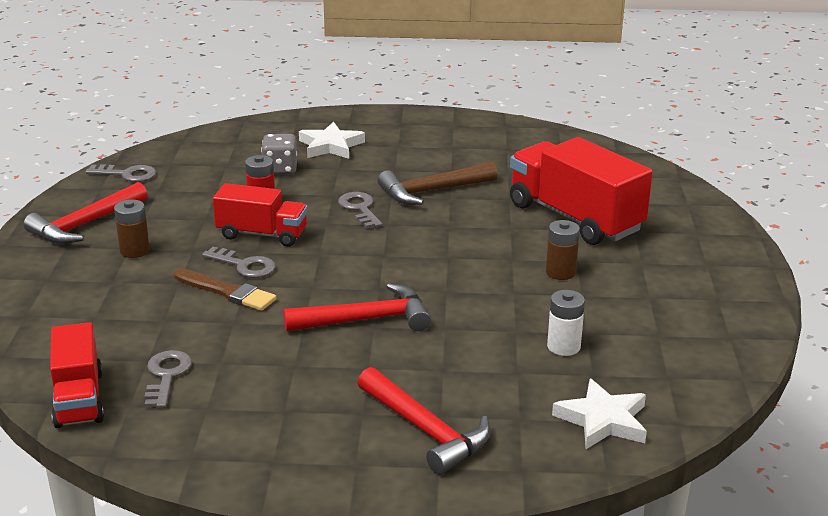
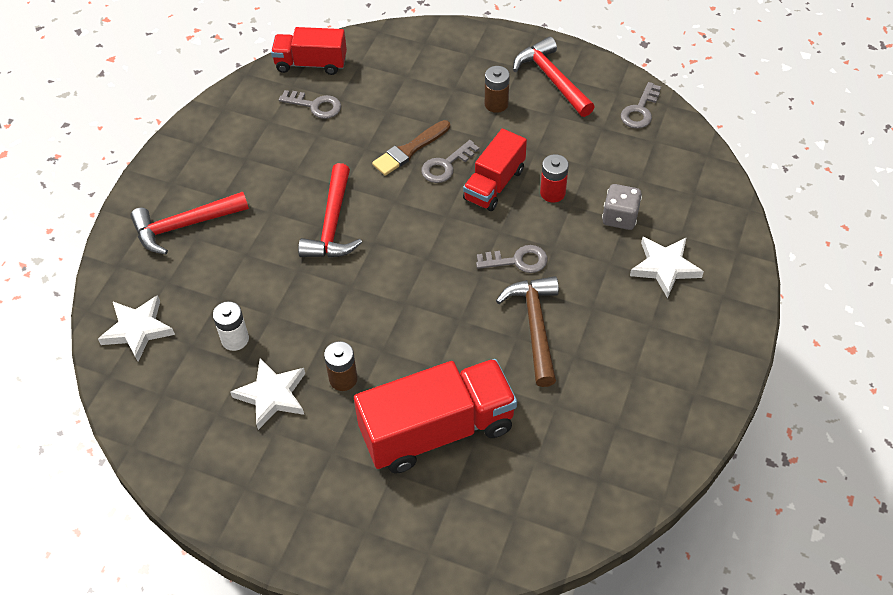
camera: 110 degrees right, 25 degrees up
(611, 307) = (272, 395): none -> white star

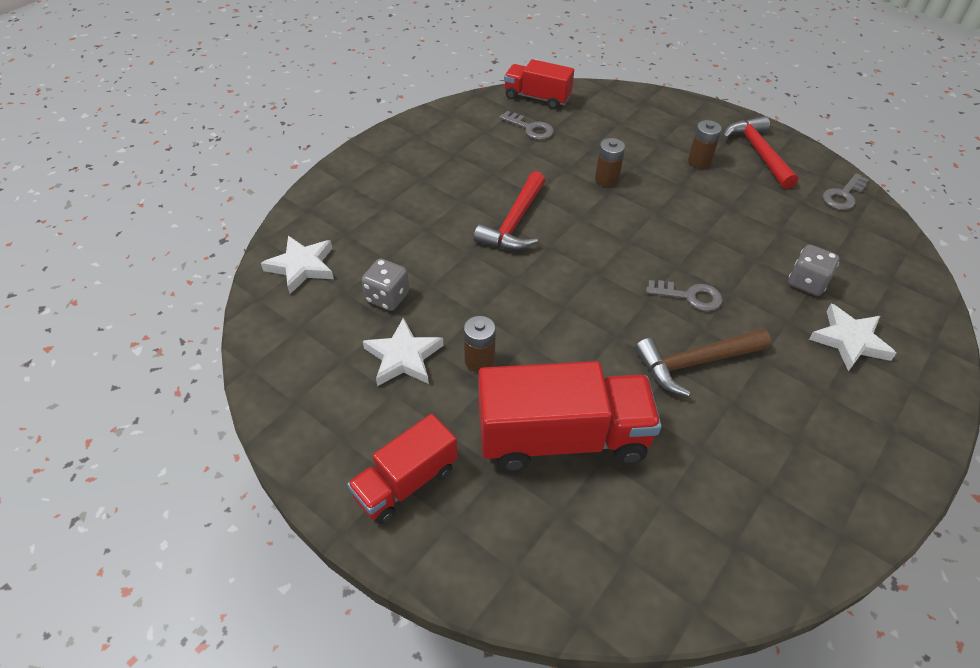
camera: 15 degrees right, 5 degrees down
(184, 225) = (380, 193): red hammer -> none
(235, 339) = (387, 297): white battery -> grey dice
(409, 150) = (606, 179): brown brush -> brown battery
(446, 165) = (638, 199): grey key -> none
(494, 184) = (681, 225): red truck -> red truck (406, 482)
(535, 326) = (695, 362): brown hammer -> brown hammer turned 120 degrees counterclockwise
(552, 193) = (739, 245): red battery -> none

